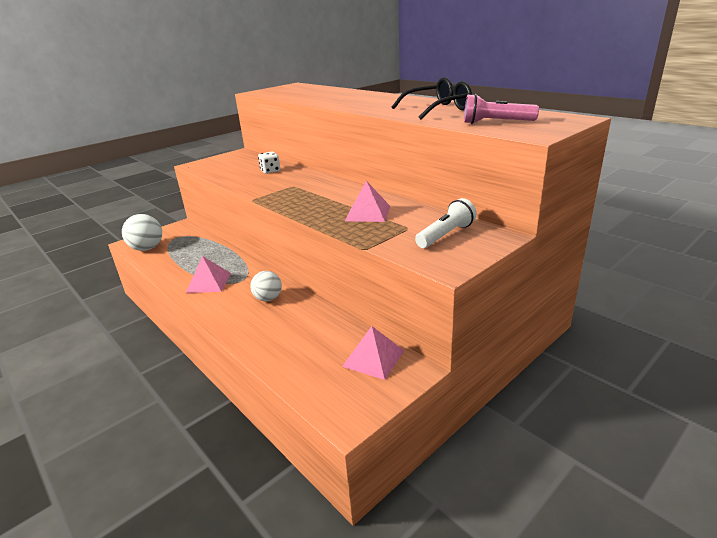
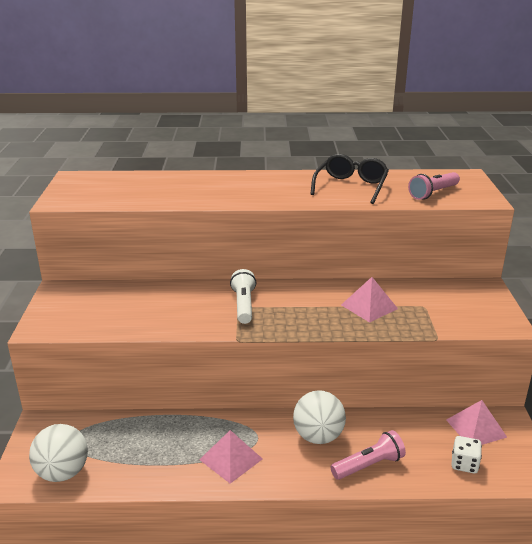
camera: 50 degrees left, 0 degrees up
(260, 330) = (368, 465): none -> pink flashlight
(268, 298) = (318, 436): white ball -> white ball, size x1.50
(270, 171) = (167, 299): white dice -> white dice (464, 464)
(445, 235) = (457, 301): white flashlight -> white flashlight (243, 305)

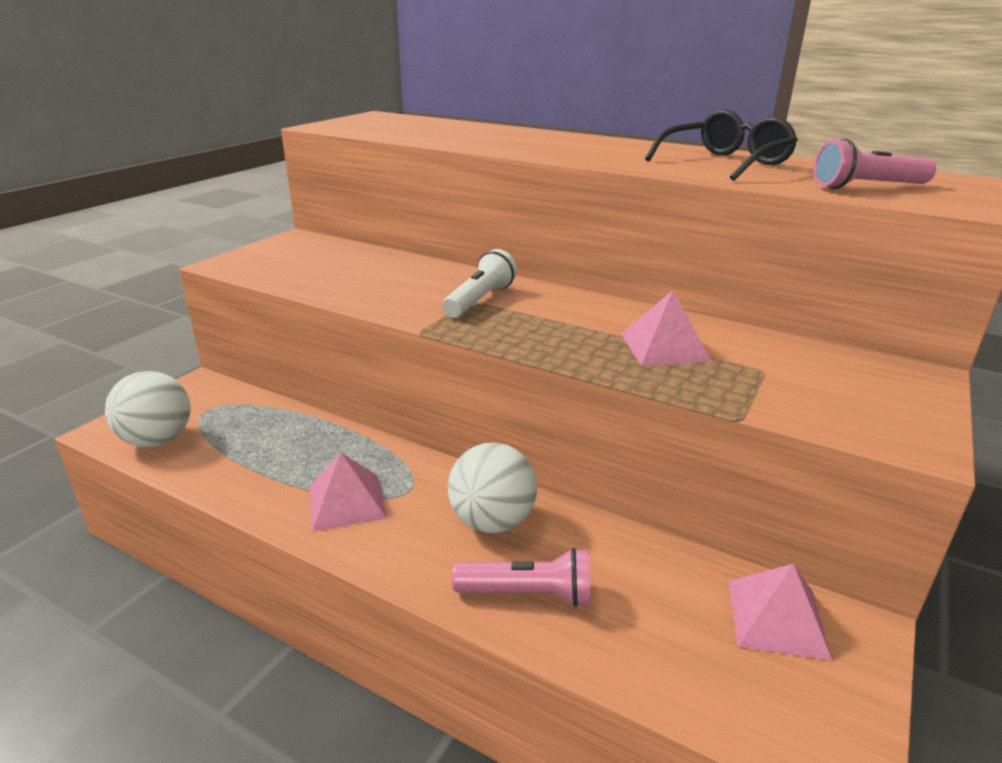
camera: 30 degrees right, 0 degrees up
(464, 464) = (701, 668): white dice -> none

